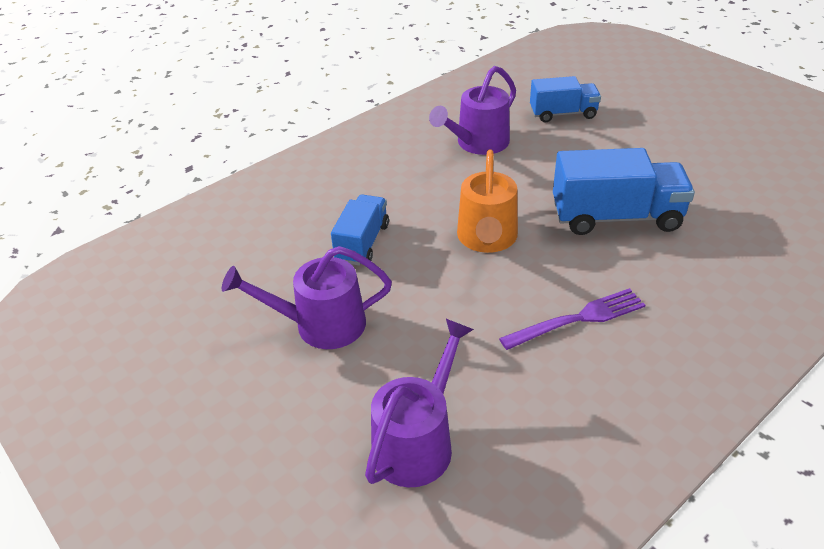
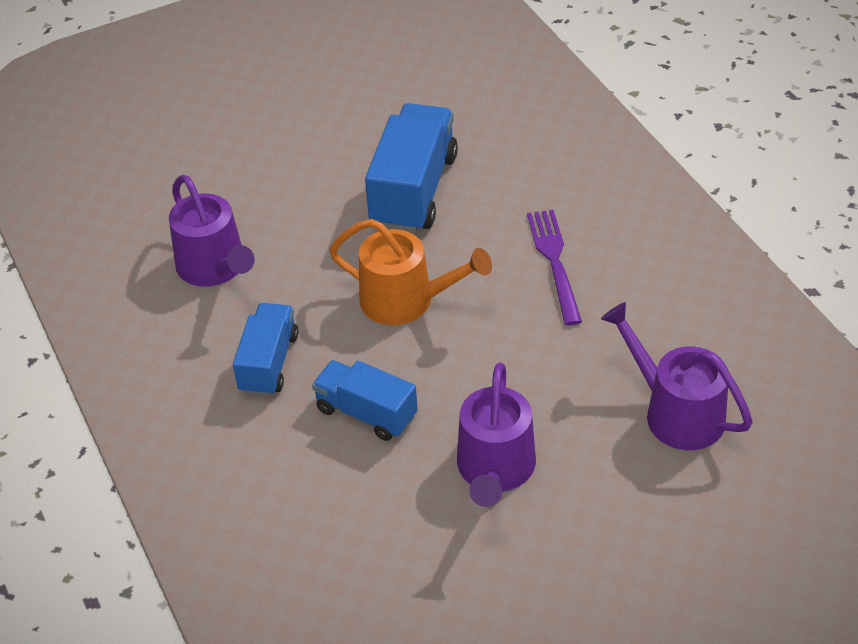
camera: 75 degrees left, 5 degrees up
(563, 114) = (194, 177): blue truck -> blue truck (269, 363)

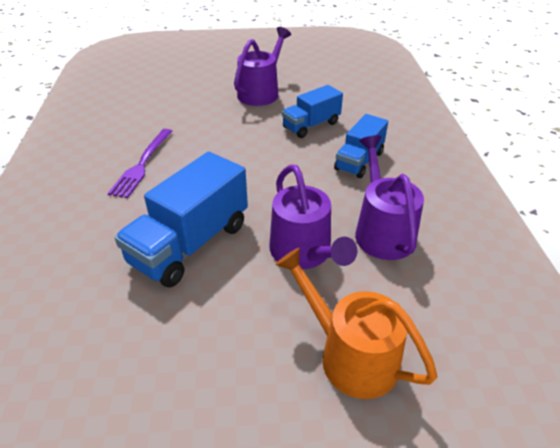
camera: 160 degrees left, 5 degrees down
(366, 413) = (311, 125): blue truck -> blue truck turned 90 degrees clockwise
(405, 301) = (253, 170): orange watering can -> orange watering can (350, 355)
(676, 412) = (159, 90): purple watering can -> purple watering can (304, 253)

